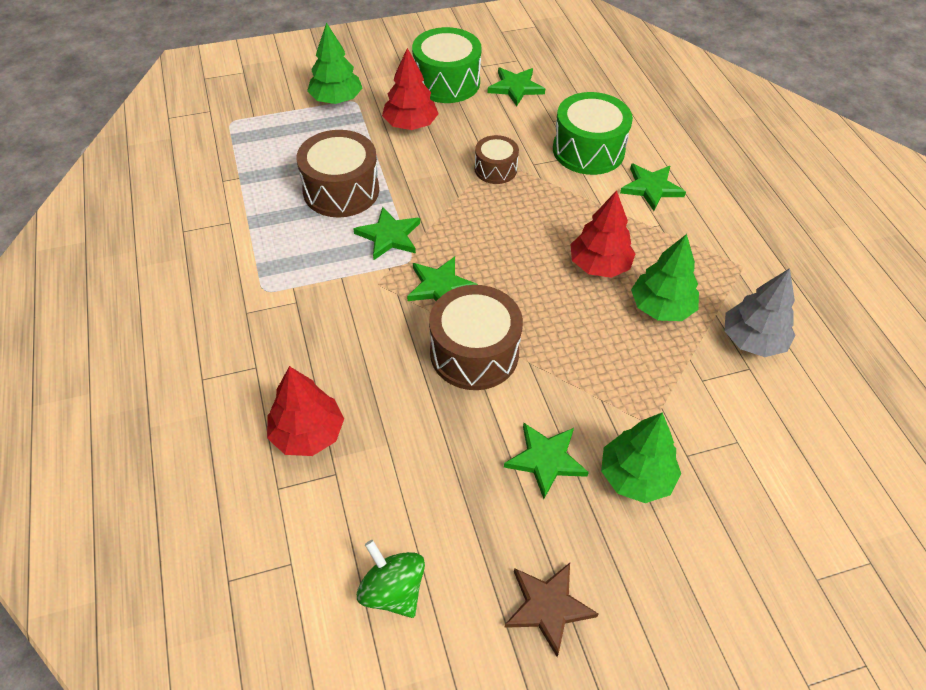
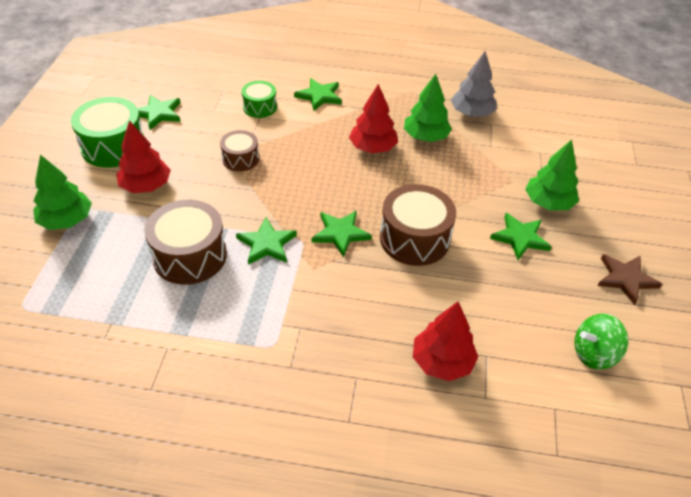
camera: 65 degrees left, 5 degrees down
(588, 150) = (260, 107): green drum -> green drum, size x0.58

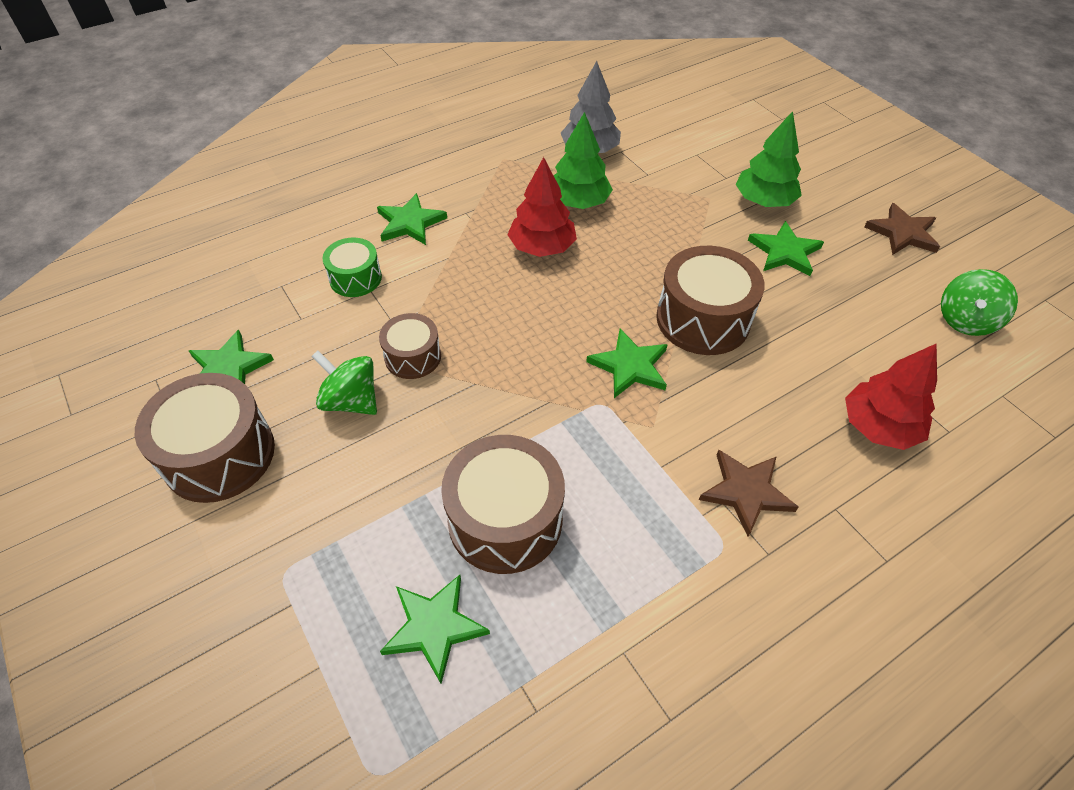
camera: 40 degrees left, 5 degrees up
(66, 220) = (282, 604): green tree -> none
(113, 146) = (219, 454): green drum -> brown drum
(146, 186) = (335, 474): red tree -> none
(190, 160) = (351, 401): none -> green spinning top
(267, 244) = (571, 436): green star -> green star (434, 627)
(318, 332) = (746, 492): none -> brown star

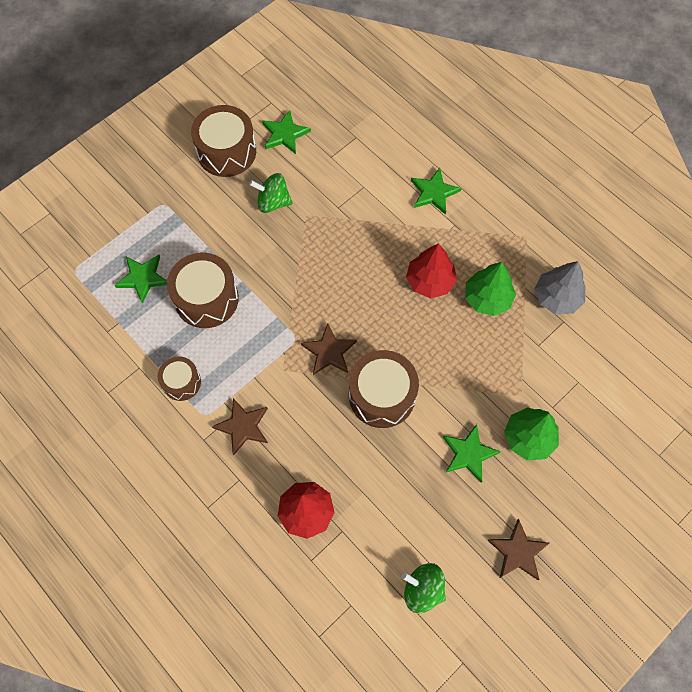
camera: 80 degrees right, 15 degrees up
(351, 401) = (273, 202): green spinning top -> green spinning top turned 105 degrees counterclockwise
(355, 278) = (372, 175): green drum -> none
(413, 357) = (312, 225): brown drum -> brown drum (181, 382)
(630, 366) = (329, 352): green star -> brown star

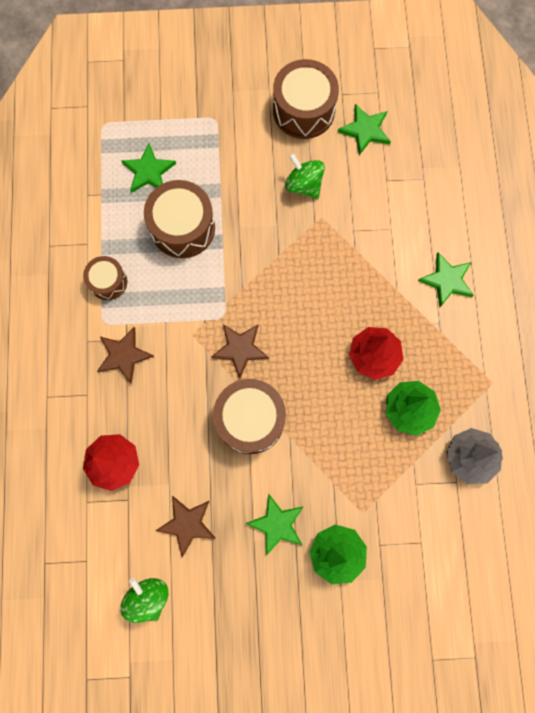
camera: 40 degrees right, 10 degrees up
(518, 552) = (245, 633): brown star -> brown star (187, 524)

